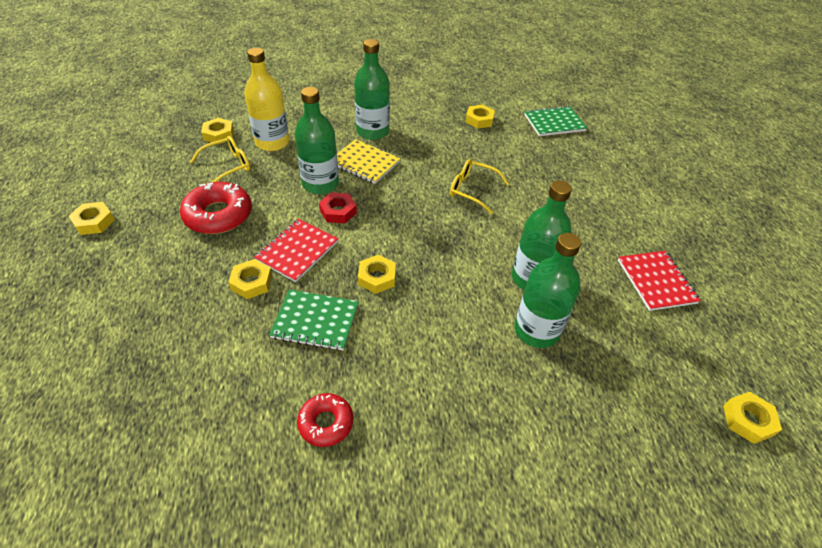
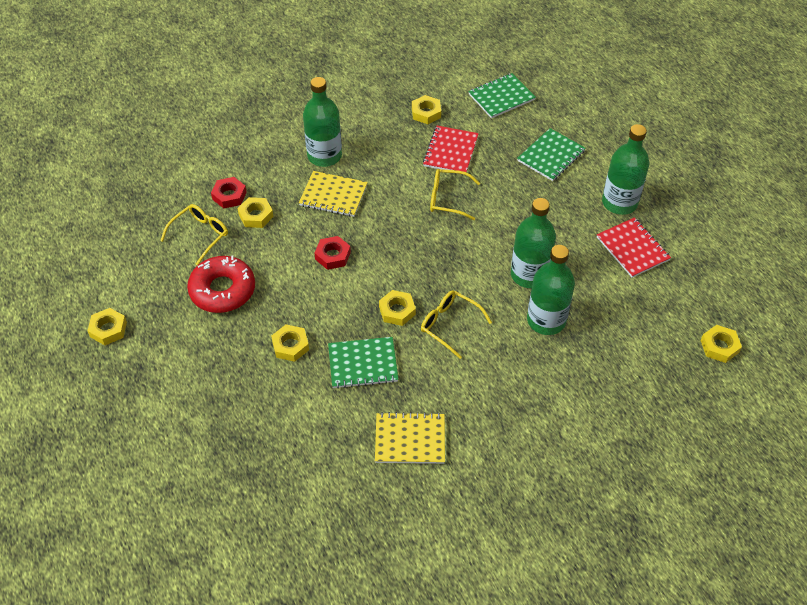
camera: 15 degrees left, 5 degrees up
(219, 134) = (168, 200): yellow nut -> yellow nut (256, 215)
(272, 142) = (229, 196): yellow bottle -> red nut
(297, 251) = (315, 305): red notebook -> red notebook (450, 151)
(320, 184) = (301, 231): green bottle -> green bottle (619, 202)
(326, 423) = (410, 439): red donut -> yellow notebook
(426, 306) = (449, 325): none -> yellow glasses
(588, 178) = (551, 156): none -> green notebook

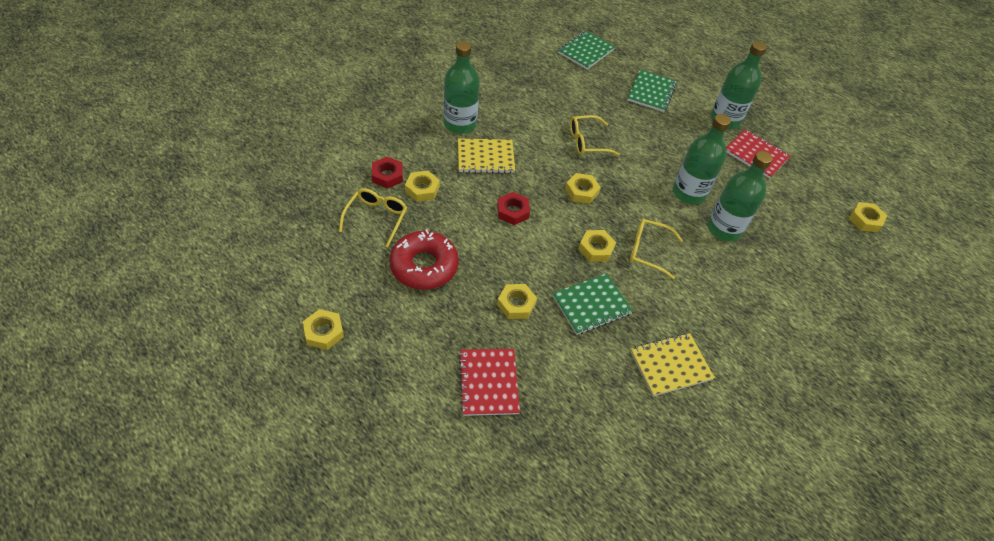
camera: 25 degrees left, 0 degrees up
(426, 113) = (530, 73): yellow nut -> yellow nut (581, 191)
(450, 151) = (568, 102): red notebook -> red notebook (488, 382)

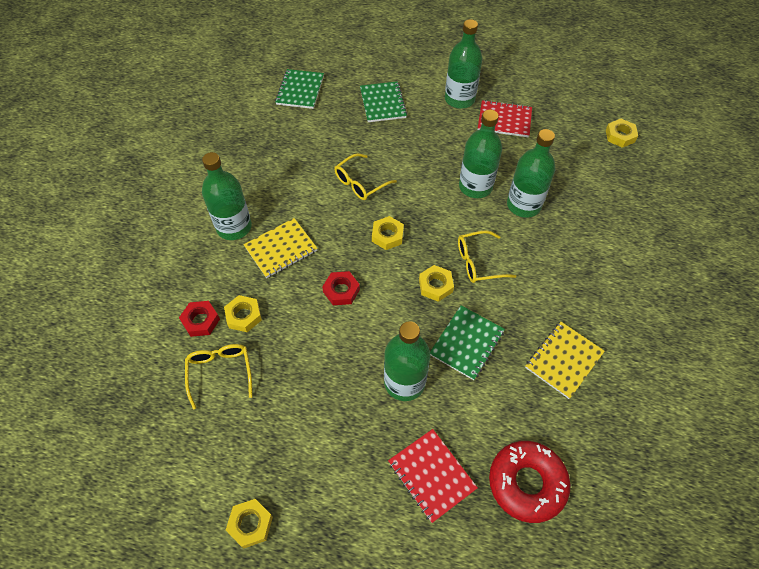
camera: 25 degrees left, 5 degrees up
(424, 266) = (298, 395): red donut -> red donut (527, 483)
(516, 304) = (404, 382): yellow nut -> green bottle

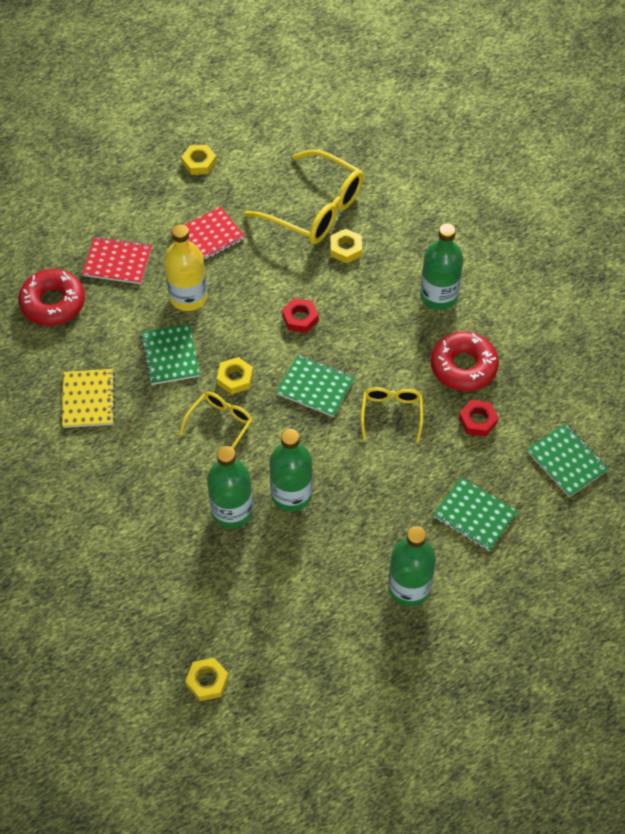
camera: 135 degrees right, 0 degrees up
(201, 321) = (369, 224): red nut -> red nut (478, 421)
(220, 372) = (315, 209): yellow glasses -> yellow glasses, size x1.84
(281, 249) = (382, 310): yellow notebook -> none
(282, 174) = (463, 367): none -> red donut
(387, 235) = (315, 387): yellow nut -> green notebook
(404, 382) = (188, 297): green bottle -> yellow bottle
(504, 120) = (339, 599): red notebook -> red notebook (208, 237)

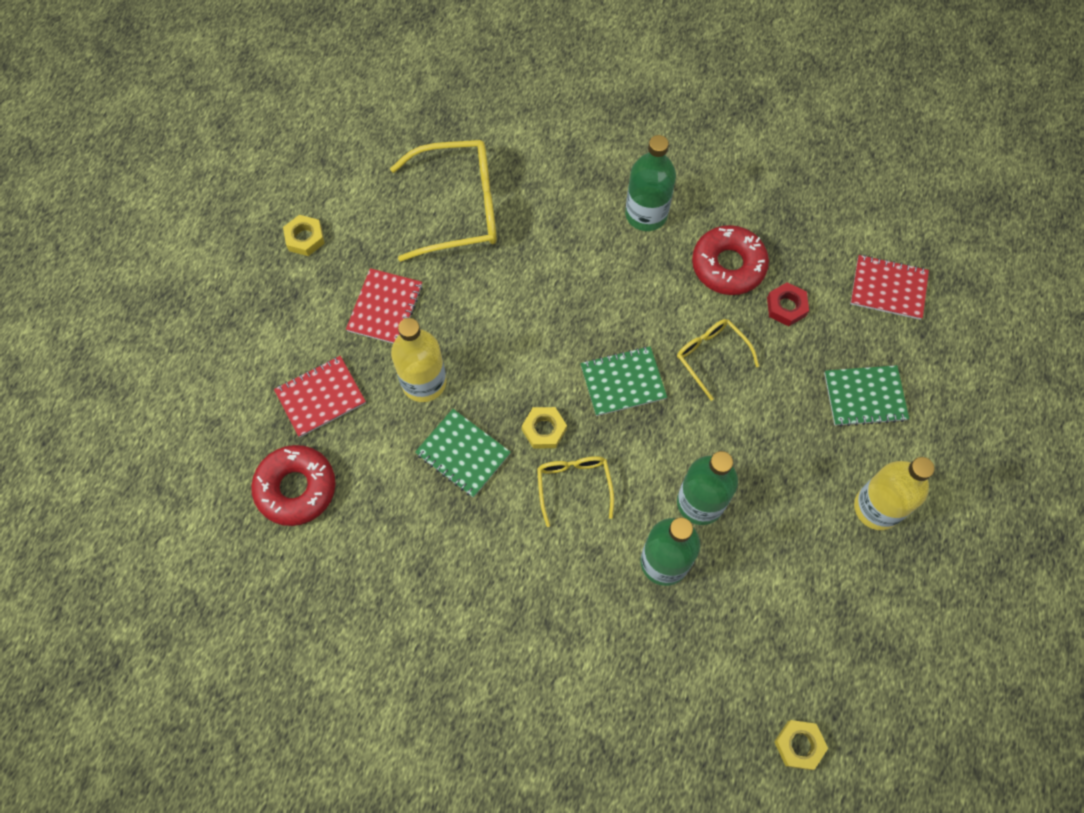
camera: 40 degrees left, 10 degrees up
(88, 399) = (427, 560): yellow notebook -> none
(300, 318) = (546, 325): red nut -> none
(346, 249) = (523, 227): yellow nut -> none
(409, 588) = (877, 508): green bottle -> yellow bottle
(567, 461) = (888, 288): green notebook -> red notebook

